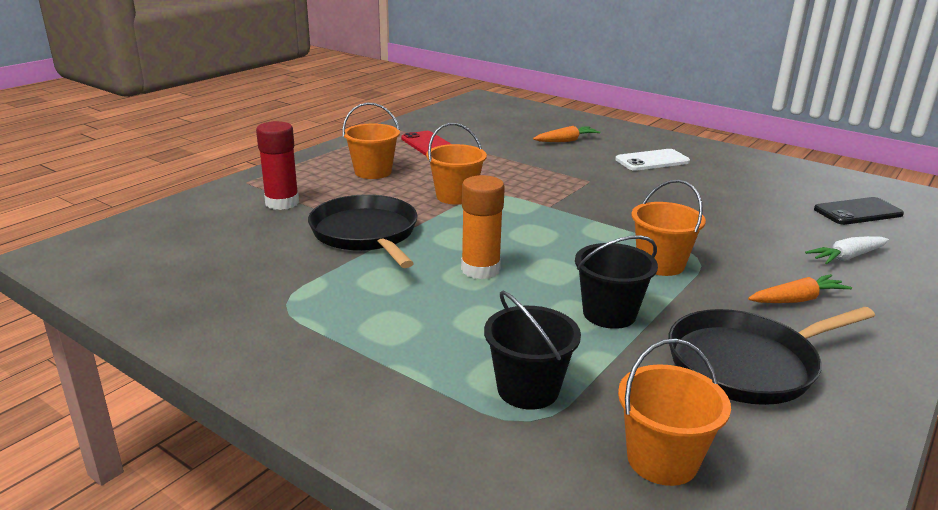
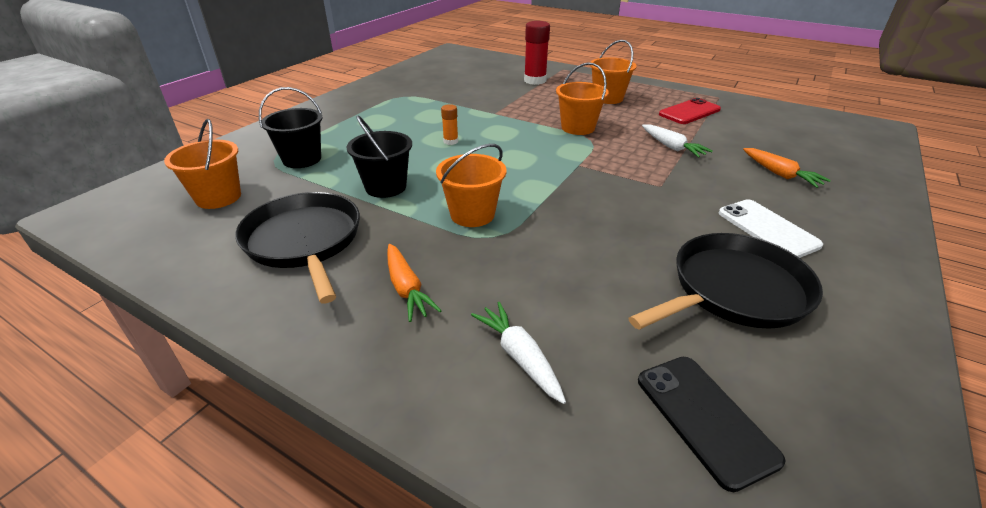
camera: 85 degrees right, 10 degrees up
(366, 233) = (497, 105): black pan -> black pan (734, 290)
(480, 269) = (450, 141): orange glue stick -> orange glue stick, size x0.52
(512, 165) = (672, 147): none -> white carrot

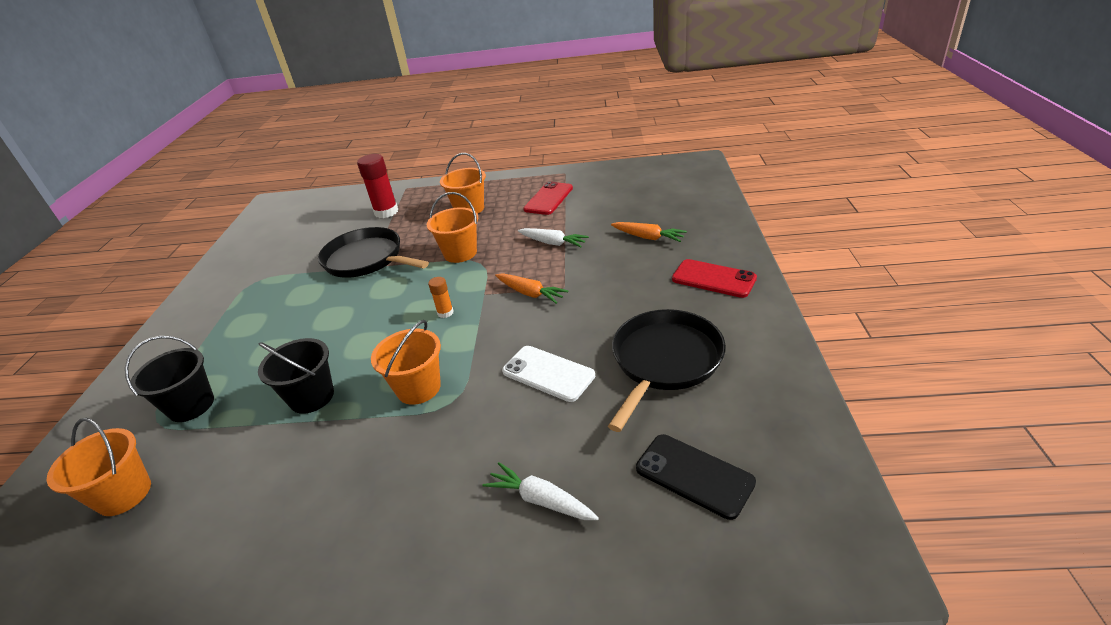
camera: 25 degrees left, 0 degrees up
(304, 241) = (268, 494): black pan -> black pan (366, 259)
(407, 288) = (406, 490): orange carrot -> orange carrot (530, 293)
(450, 141) = (345, 317): orange glue stick -> orange glue stick (445, 313)
(767, 229) = (662, 294): white phone -> white phone (548, 373)
(840, 236) = (713, 279): none -> red phone

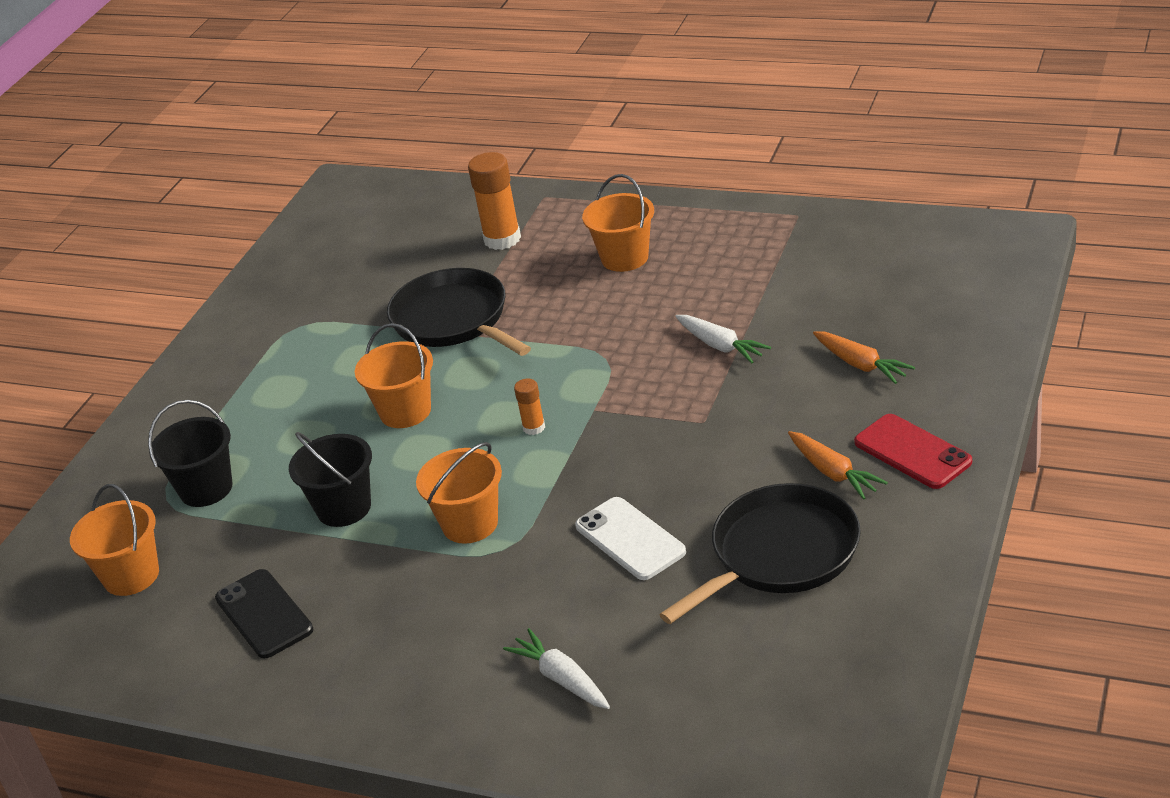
camera: 20 degrees right, 0 degrees up
(386, 212) = (502, 239): red glue stick -> orange glue stick
(460, 253) = (584, 336): orange bucket -> orange bucket (405, 411)
(530, 293) = (655, 422): orange carrot -> orange carrot (833, 472)
(548, 199) = (749, 263): red phone -> none
(694, 475) = (738, 691): black phone -> black phone (264, 614)

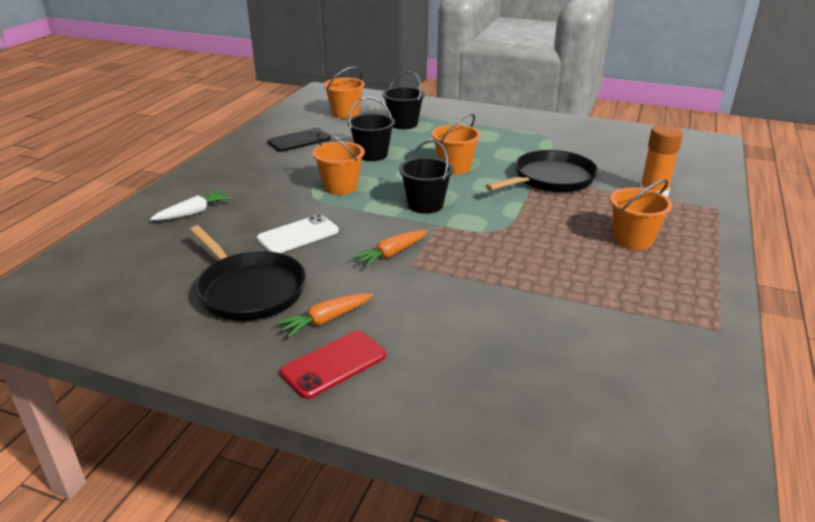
camera: 85 degrees right, 5 degrees down
(534, 427) = (425, 205): orange glue stick -> black bucket
(720, 346) = (506, 277): white carrot -> none
(861, 364) = (466, 347): orange carrot -> orange carrot (391, 254)

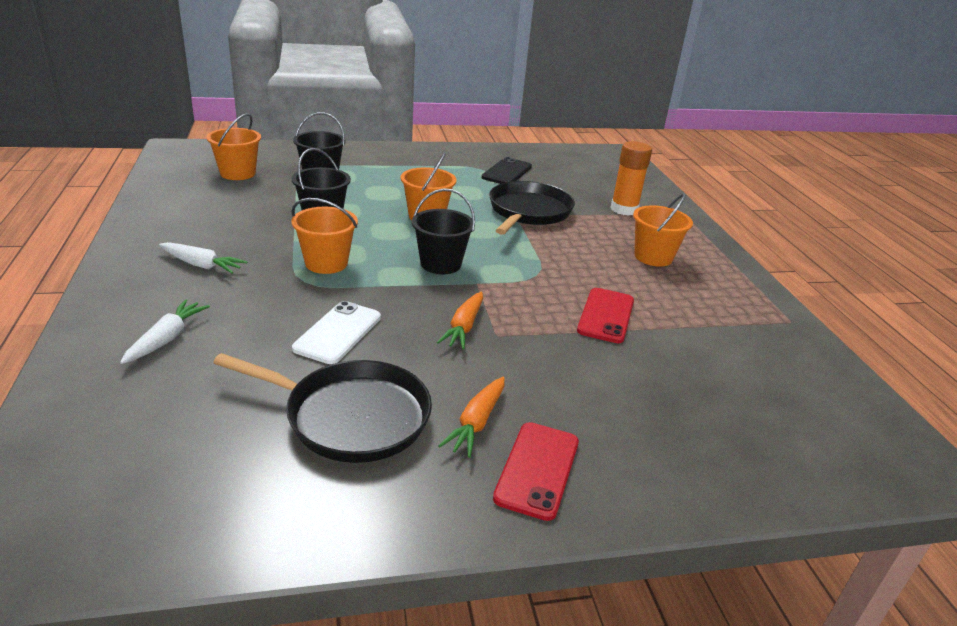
camera: 35 degrees left, 0 degrees up
(259, 172) = (202, 265): none -> white carrot
(299, 141) = (214, 216): black phone -> black phone (507, 172)
(523, 275) = (606, 315): none -> red phone

